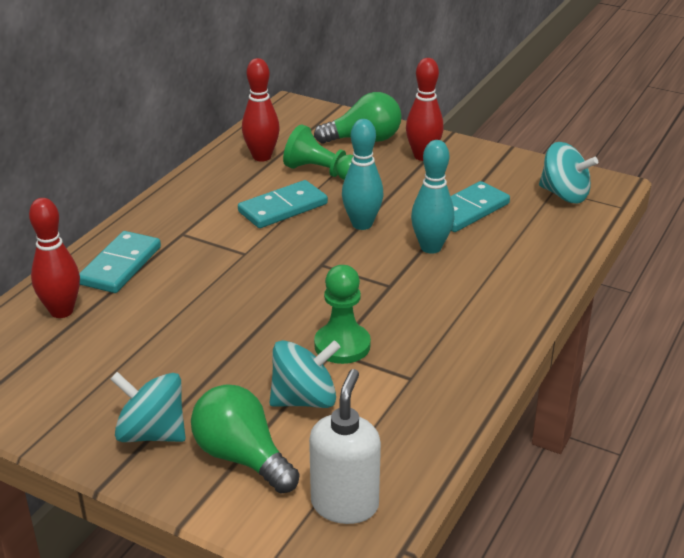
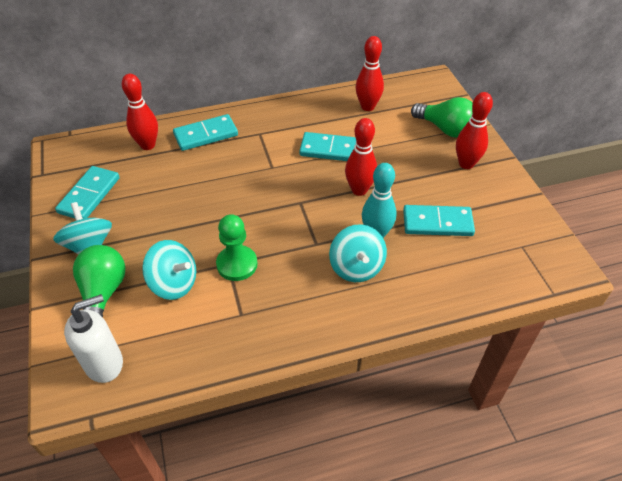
camera: 45 degrees right, 15 degrees up
(67, 393) = (89, 195): none -> turquoise domino
(321, 172) = (386, 137): green pawn -> none
(362, 224) = (359, 190): turquoise bowling pin -> red bowling pin
(564, 195) = (523, 255): turquoise spinning top -> turquoise spinning top (356, 267)

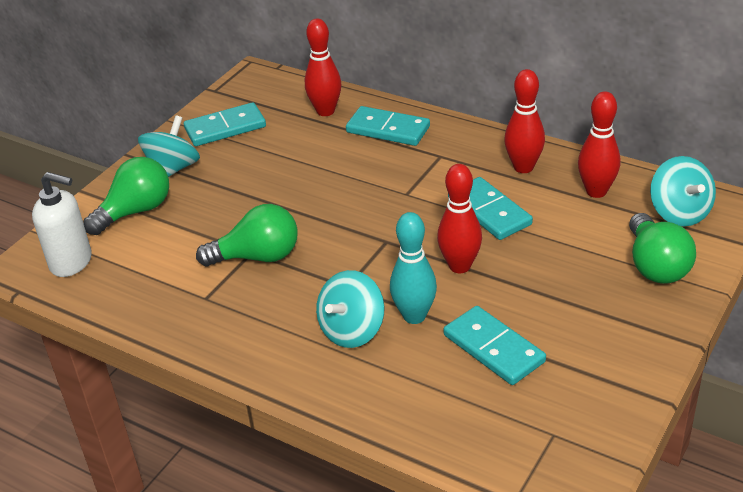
camera: 50 degrees right, 10 degrees down
(174, 283) = (191, 238): turquoise spinning top -> turquoise spinning top (679, 213)
(237, 264) = (257, 257): green pawn -> green light bulb
(466, 164) = (622, 315): red bowling pin -> red bowling pin (523, 167)

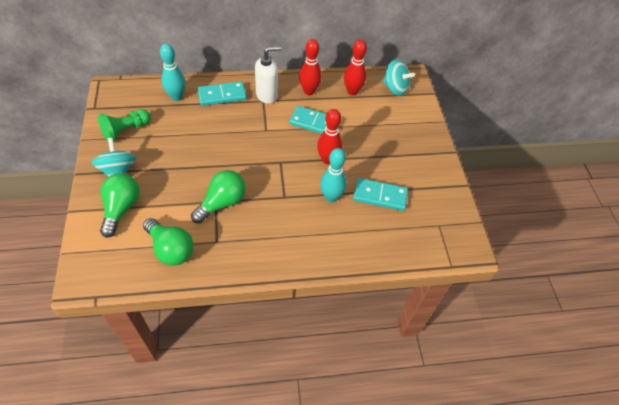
camera: 45 degrees left, 15 degrees up
(71, 262) = (112, 260): white soap dispenser -> white soap dispenser (267, 95)
(225, 128) = (126, 130): turquoise domino -> green pawn
(325, 111) = (176, 97): red bowling pin -> turquoise bowling pin
(352, 330) = (309, 220): turquoise spinning top -> none
(655, 265) = (408, 120): green light bulb -> green light bulb (171, 249)

